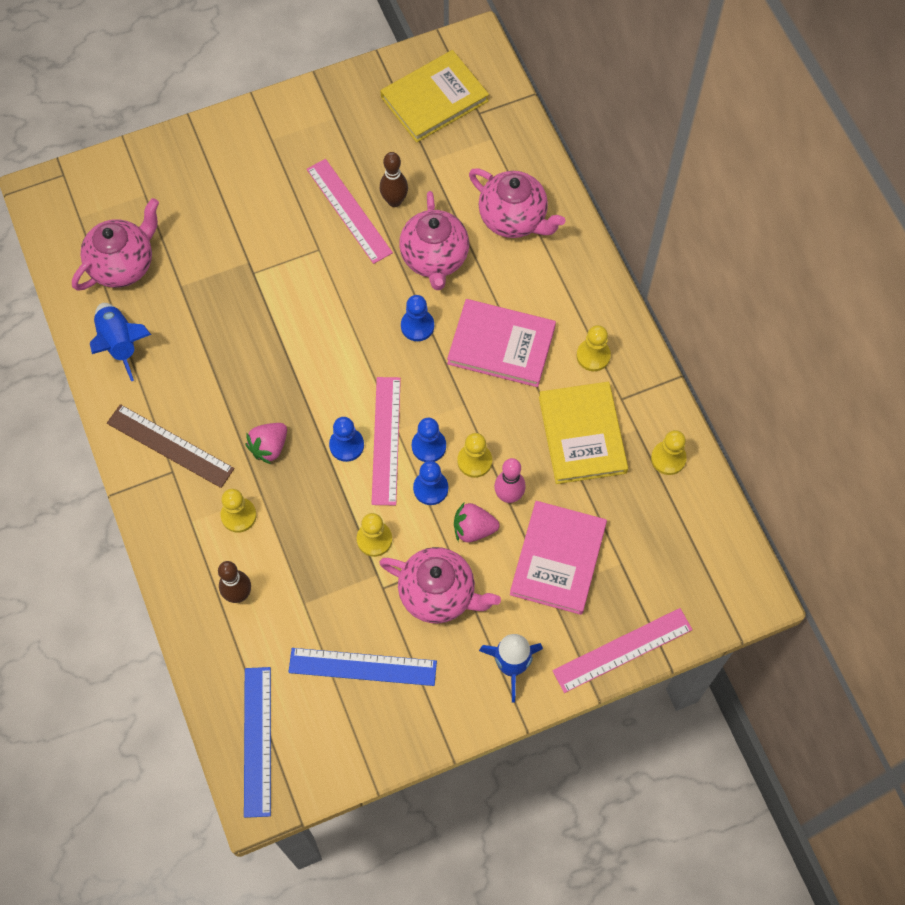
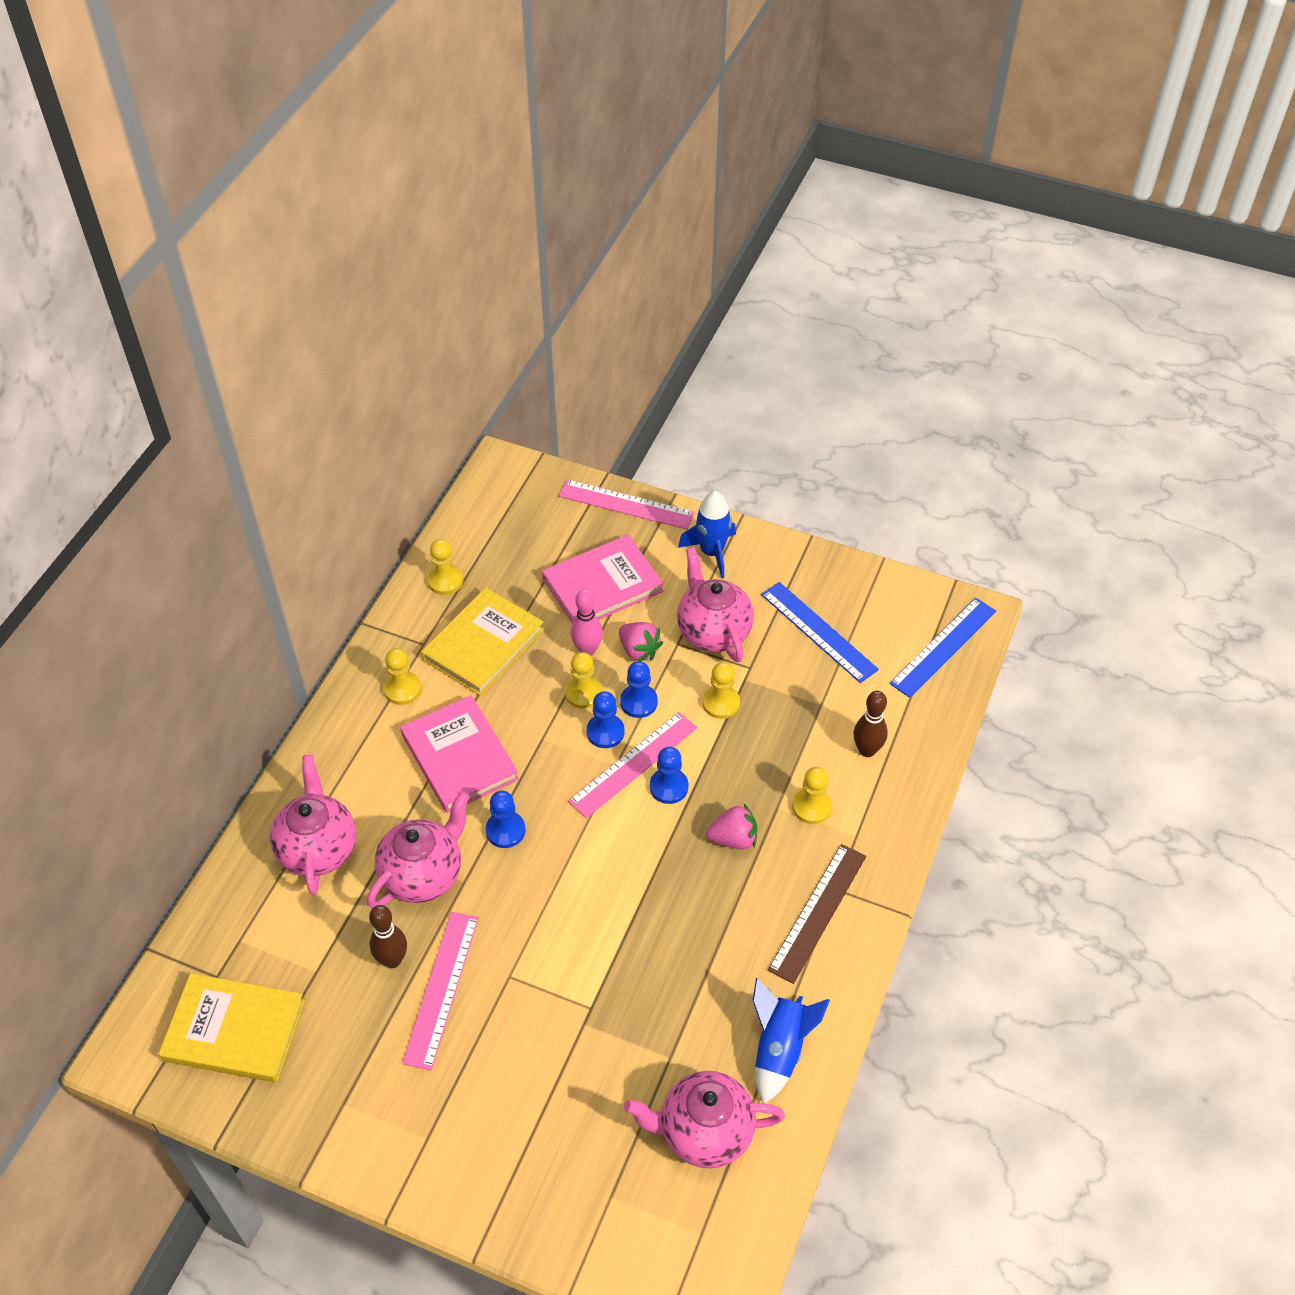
camera: 135 degrees left, 15 degrees down
(170, 445) = (817, 912): brown ruler -> brown ruler turned 45 degrees clockwise

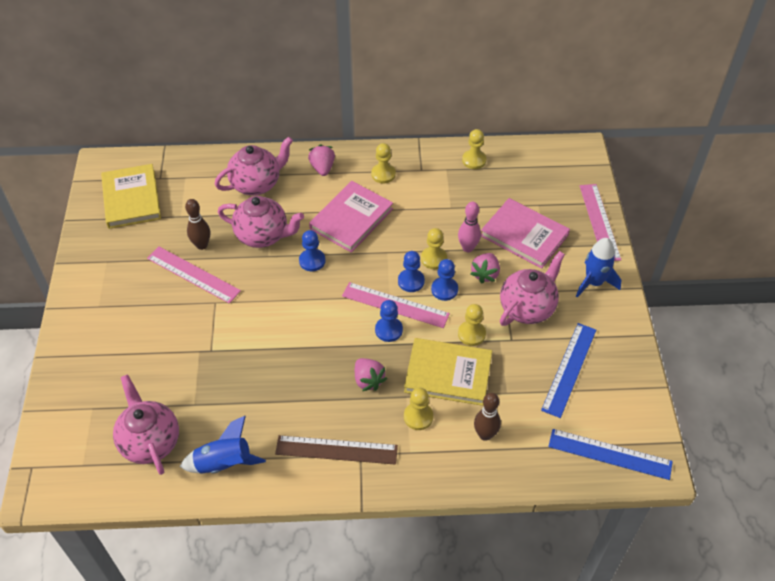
camera: 65 degrees right, 0 degrees up
(342, 756) = (322, 168): none -> pink strawberry
(441, 989) = (193, 274): pink ruler -> pink ruler turned 45 degrees clockwise
(483, 644) = (438, 196): yellow book -> yellow book (448, 373)

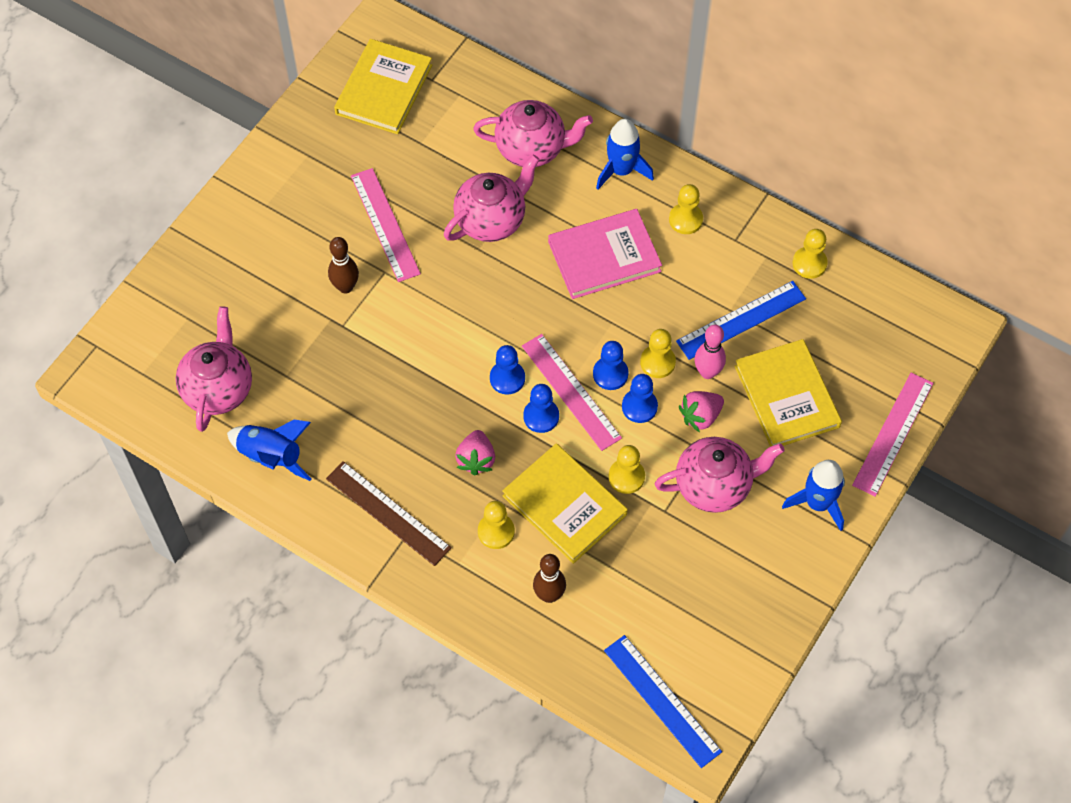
camera: 35 degrees right, 10 degrees up
(202, 245) = (418, 193): brown bowling pin -> brown bowling pin (345, 287)
(263, 235) = (491, 220): pink teapot -> pink teapot turned 90 degrees counterclockwise
(312, 261) = (521, 283): blue pawn -> blue pawn (507, 378)
(322, 168) = (621, 170): pink strawberry -> blue rocket
(524, 235) = (787, 396): pink book -> yellow book
(569, 369) = (699, 583): blue ruler -> blue ruler (741, 320)

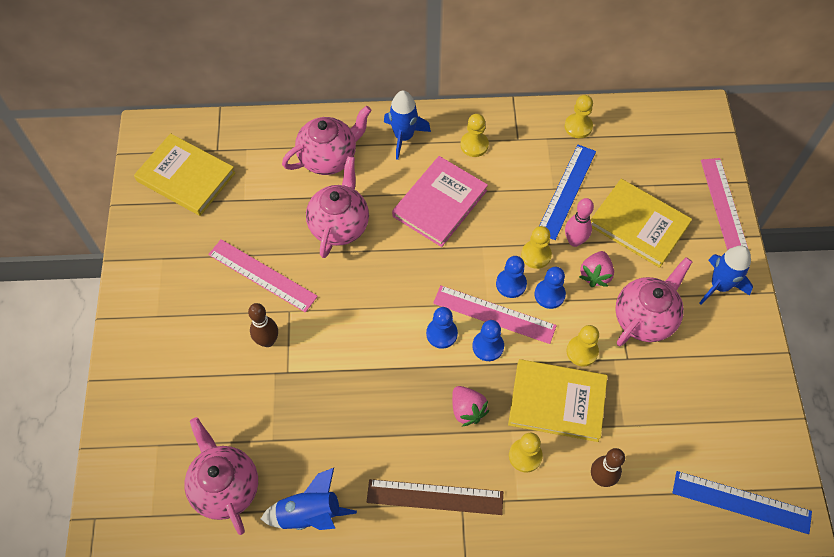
camera: 35 degrees left, 0 degrees up
(384, 89) = (186, 177): yellow book -> yellow book turned 45 degrees counterclockwise

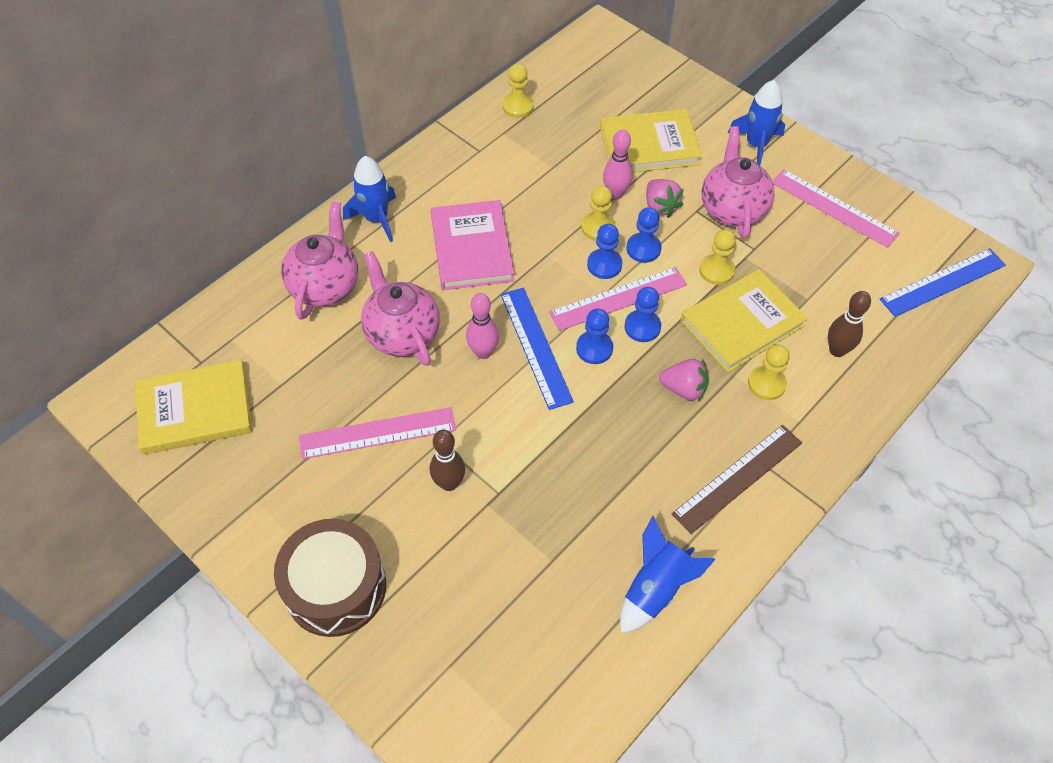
camera: 45 degrees left, 5 degrees down
(149, 345) = (335, 587): none -> brown drum
(225, 487) = (557, 639): pink teapot -> none
(373, 277) = (483, 352): none -> pink bowling pin
(474, 145) = (447, 181): yellow pawn -> none
(566, 191) = (565, 161): blue ruler -> blue ruler (535, 347)
(724, 207) = (695, 87): pink ruler -> pink ruler (834, 208)

